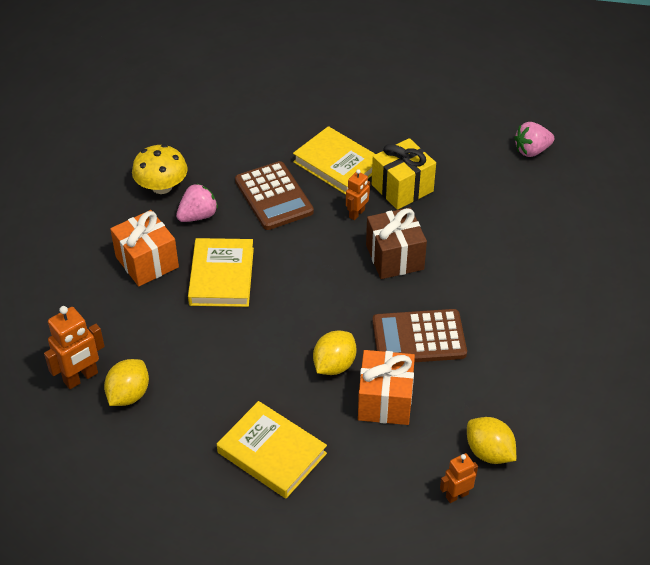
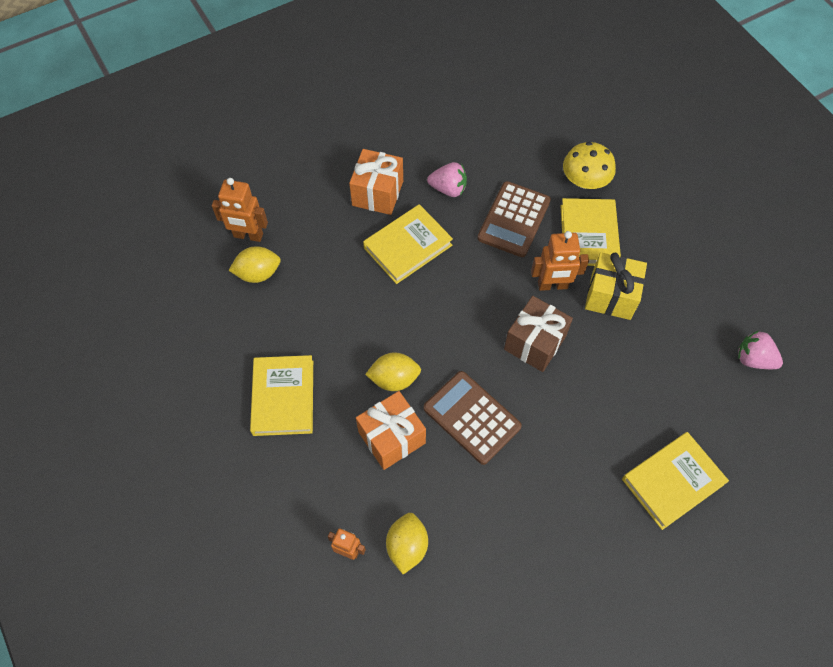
camera: 50 degrees right, 15 degrees up
(162, 186) = (453, 147): yellow mushroom -> yellow mushroom (585, 180)
(357, 214) = (552, 285): orange robot -> orange robot, size x1.61
(582, 258) = (672, 481): none -> yellow book

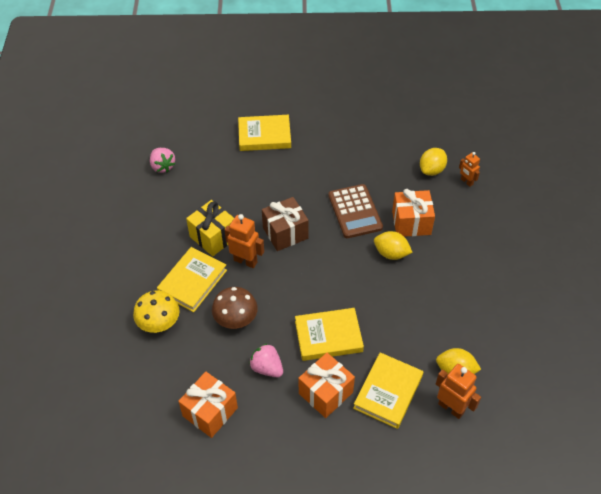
camera: 150 degrees left, 10 degrees down
(283, 397) = (472, 275): yellow book -> yellow book (388, 392)
(472, 130) = (210, 412): none -> orange gift
(514, 219) = (236, 318): brown calculator -> brown mushroom

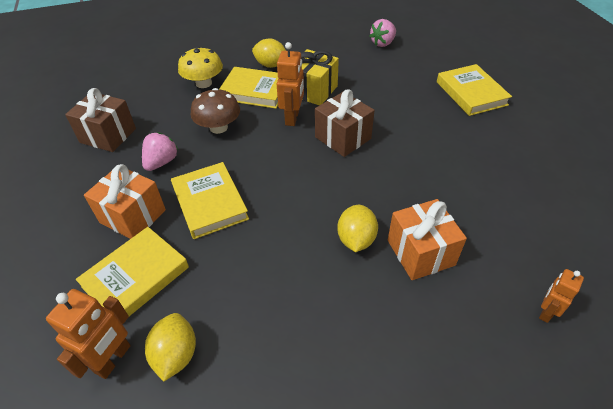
camera: 75 degrees right, 5 degrees down
(210, 412) = (108, 135): orange gift -> brown gift
(355, 211) = (406, 189): brown calculator -> none
(388, 392) = (136, 277): yellow book -> yellow book turned 60 degrees counterclockwise
(431, 170) = (536, 260): yellow lemon -> yellow lemon (271, 65)

